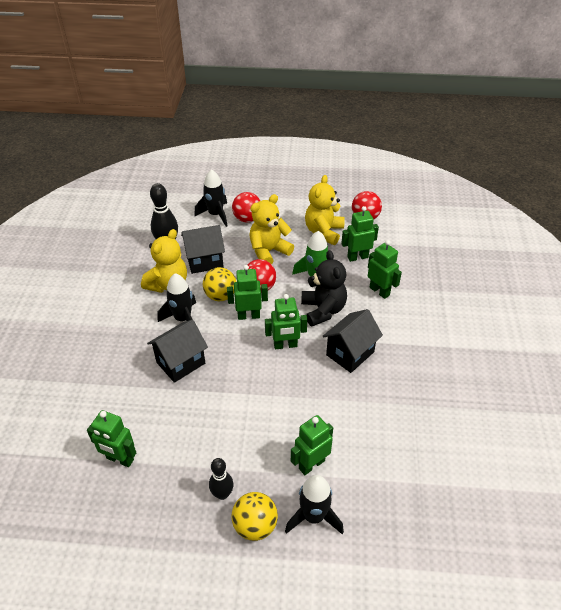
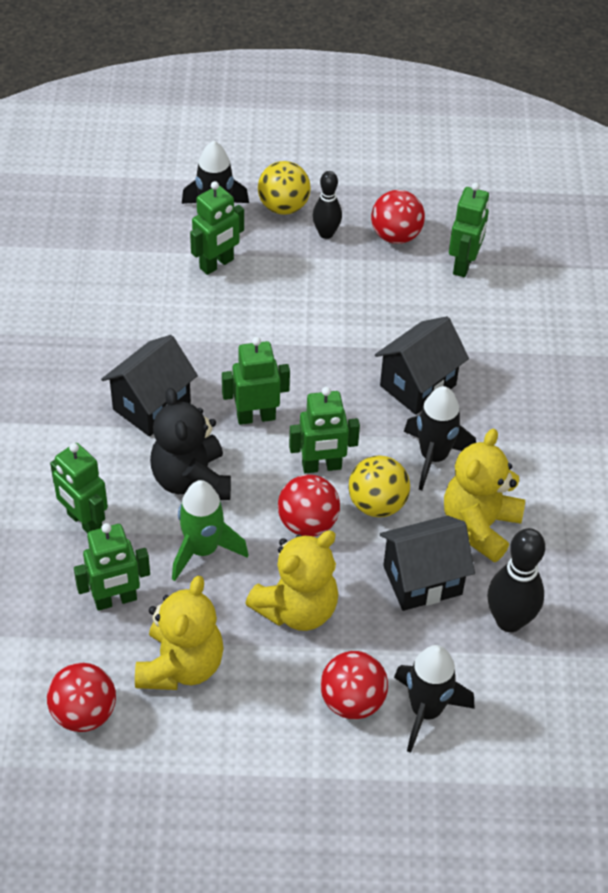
camera: 175 degrees right, 5 degrees up
(120, 459) = (464, 265): green robot -> green robot turned 90 degrees clockwise
(166, 490) = (396, 236): none -> red ball

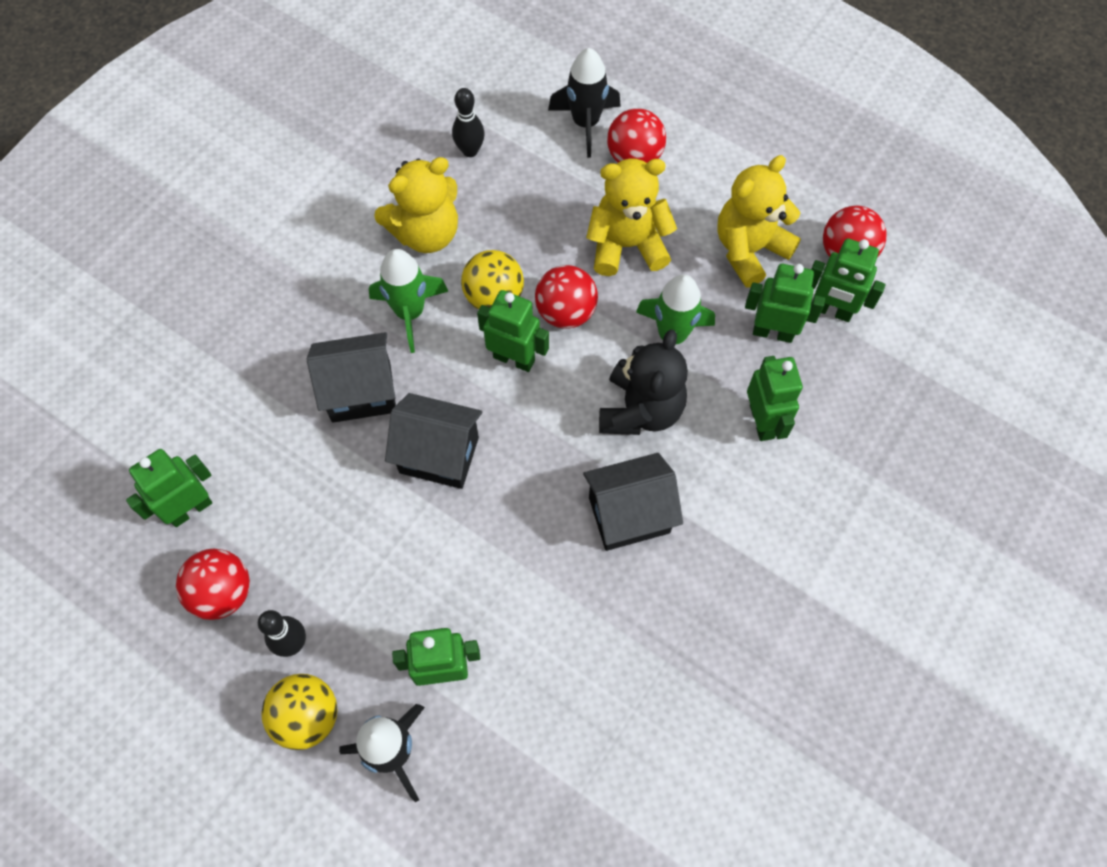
camera: 145 degrees left, 15 degrees up
(256, 417) = (536, 444): green robot -> green robot (831, 310)
(422, 580) = (510, 215): black house -> black house (439, 455)
(433, 457) = (410, 313): black rocket -> green rocket
(509, 620) = (470, 150): black bowling pin -> black bowling pin, size x0.65

